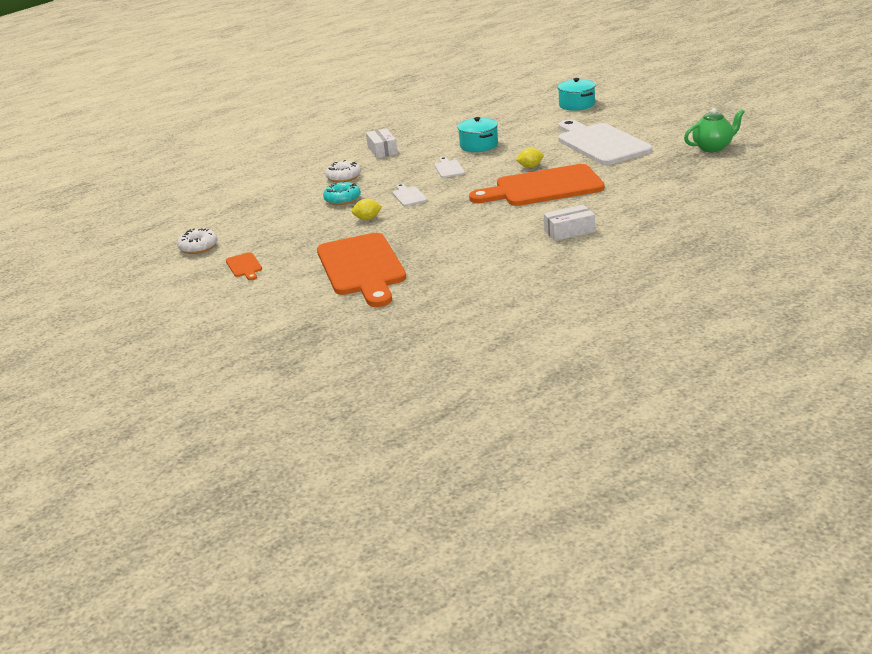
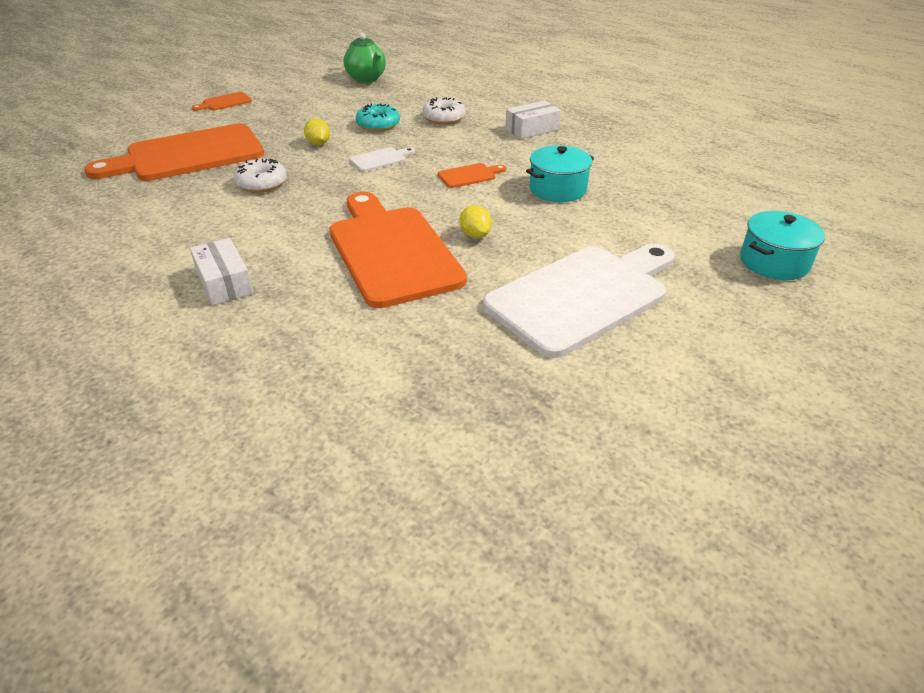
camera: 75 degrees right, 10 degrees up
(198, 247) = (278, 79): white donut -> white donut (262, 183)
(448, 168) = (469, 175): white cutting board -> orange cutting board
(713, 148) = (582, 447): green teapot -> green teapot (366, 79)

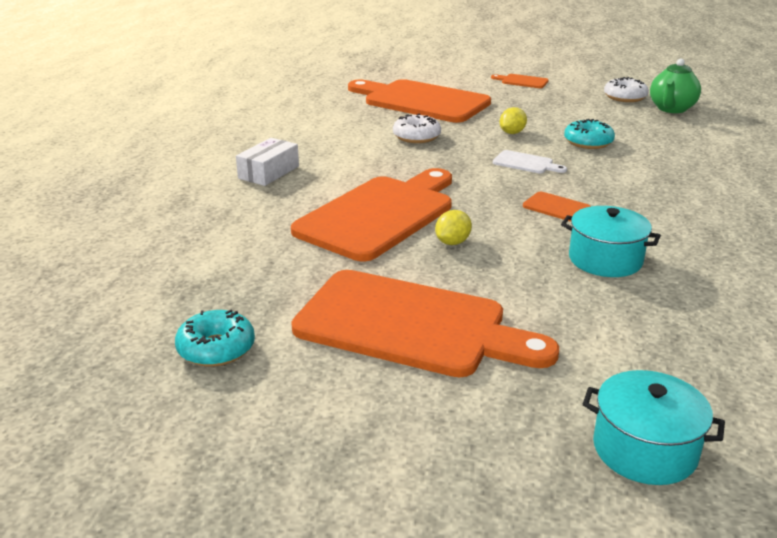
camera: 60 degrees right, 10 degrees down
(444, 118) = (657, 163): white donut -> white donut (625, 97)
(532, 129) = (719, 211): white box -> none
(545, 409) = (216, 348): none -> turquoise donut
(582, 296) = (410, 325): white cutting board -> orange cutting board

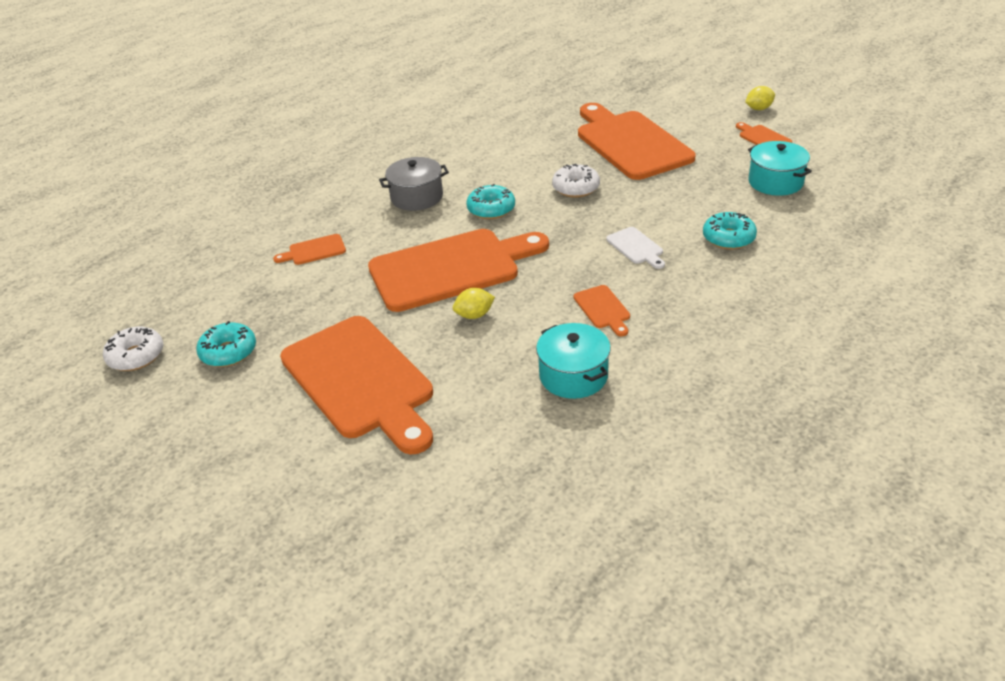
camera: 35 degrees right, 10 degrees up
(207, 236) = (314, 250): none -> orange cutting board
(269, 172) = (417, 197): white box -> grey pot
(358, 165) = (491, 209): none -> turquoise donut
(512, 133) = (668, 206): yellow lemon -> yellow lemon (758, 109)
(625, 97) = (848, 186): white donut -> white donut (136, 356)
(644, 449) = (393, 545): turquoise pot -> turquoise pot (775, 182)
(671, 109) = (880, 216): green teapot -> none

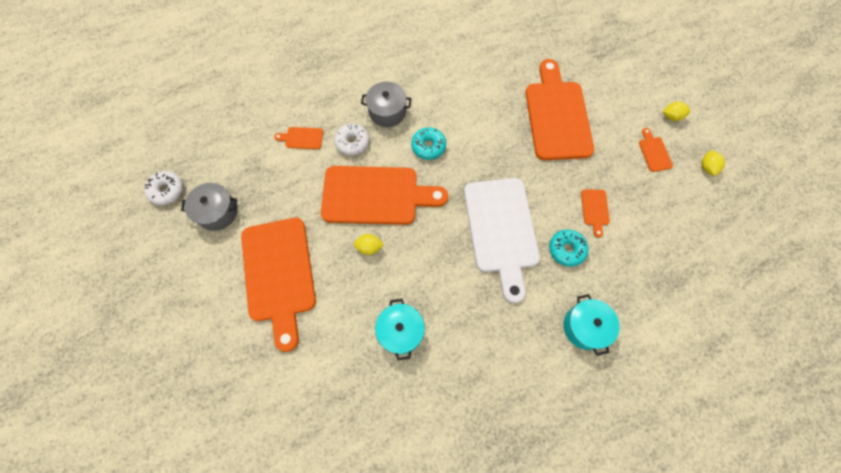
camera: 20 degrees right, 30 degrees up
(228, 352) = (217, 212): turquoise donut -> grey pot
(576, 188) = (494, 149): white donut -> white donut (352, 142)
(603, 309) = (449, 280): orange cutting board -> orange cutting board (595, 209)
(636, 247) = (501, 230): white cutting board -> white cutting board, size x2.48
(775, 182) = (633, 206): turquoise pot -> turquoise pot (585, 327)
(829, 132) = (707, 167): none -> yellow lemon

